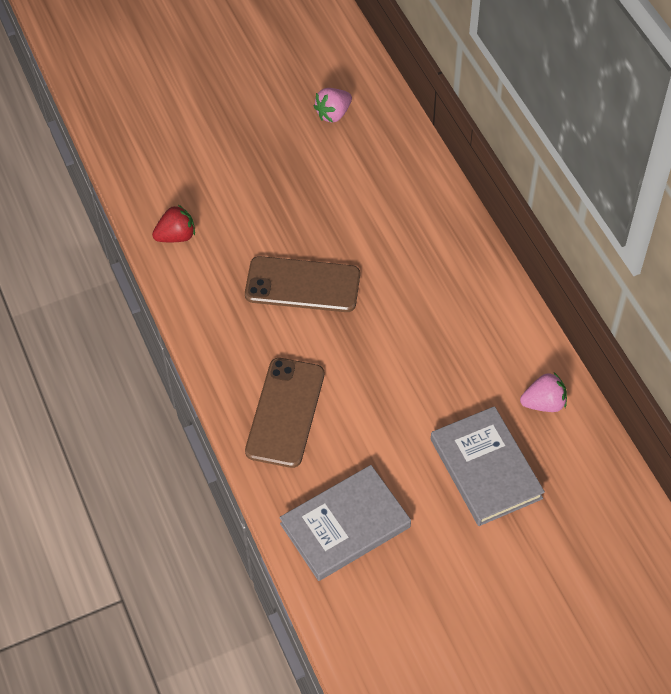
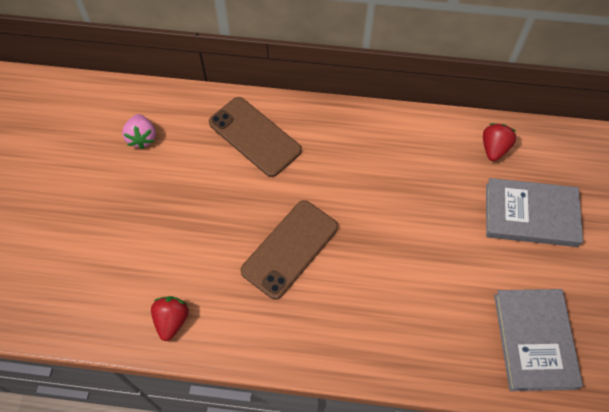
camera: 60 degrees left, 5 degrees up
(285, 412) = (404, 328): brown phone -> brown phone (254, 136)
(543, 403) = (494, 148): pink strawberry -> red strawberry

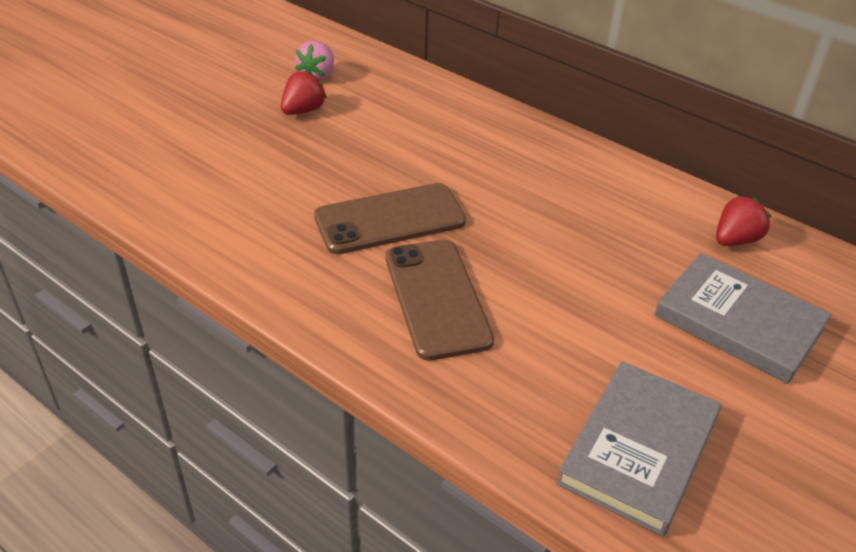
camera: 30 degrees right, 20 degrees down
(172, 320) = (204, 219): red strawberry -> red strawberry (303, 110)
(254, 136) = (437, 118): brown phone -> brown phone (437, 298)

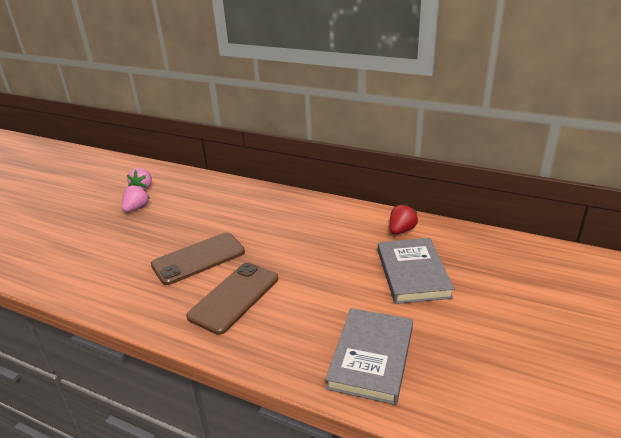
camera: 10 degrees left, 10 degrees down
(303, 110) = (136, 208): red strawberry -> pink strawberry
(437, 298) = (234, 297): brown phone -> brown phone turned 60 degrees clockwise
(738, 322) = (413, 273): grey book -> grey book turned 60 degrees clockwise

